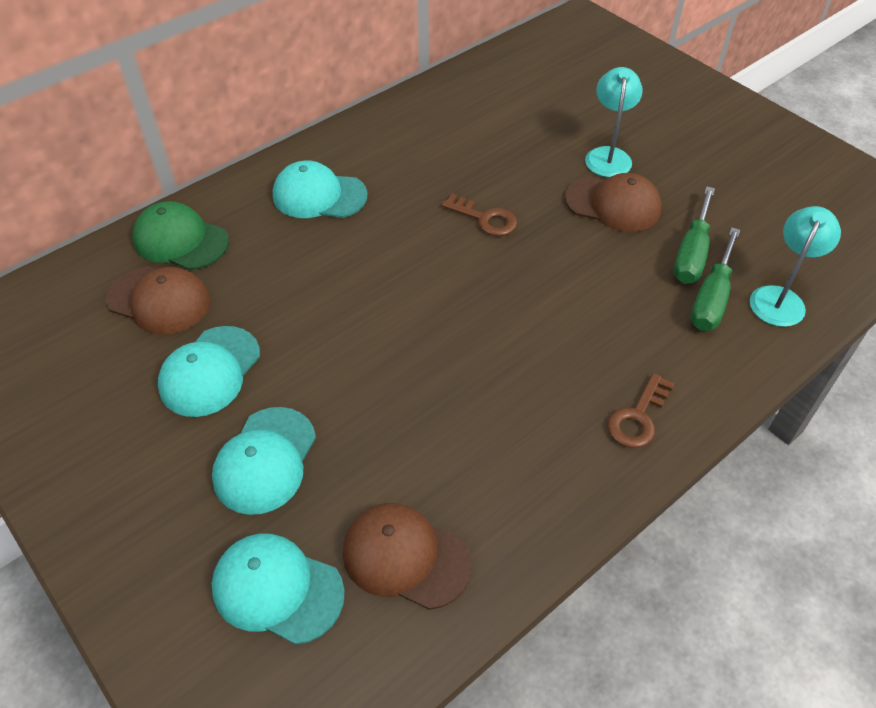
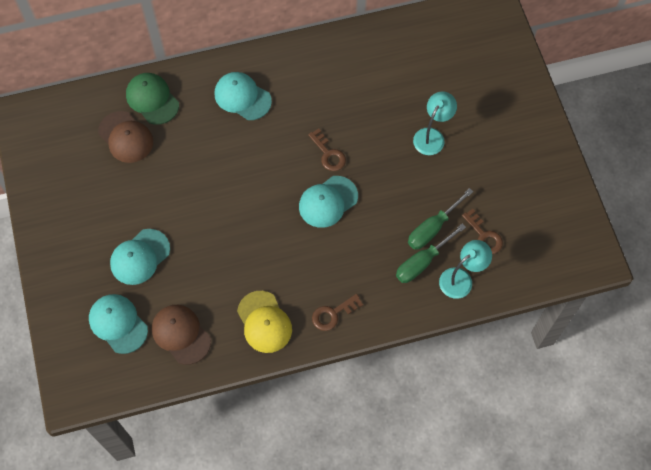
camera: 25 degrees right, 15 degrees up
(210, 371) = (134, 194): turquoise cap -> turquoise cap (328, 202)
(538, 475) = (264, 322): none -> yellow cap
(613, 204) = (410, 174): brown cap -> none
(764, 237) = (484, 236): none -> brown key

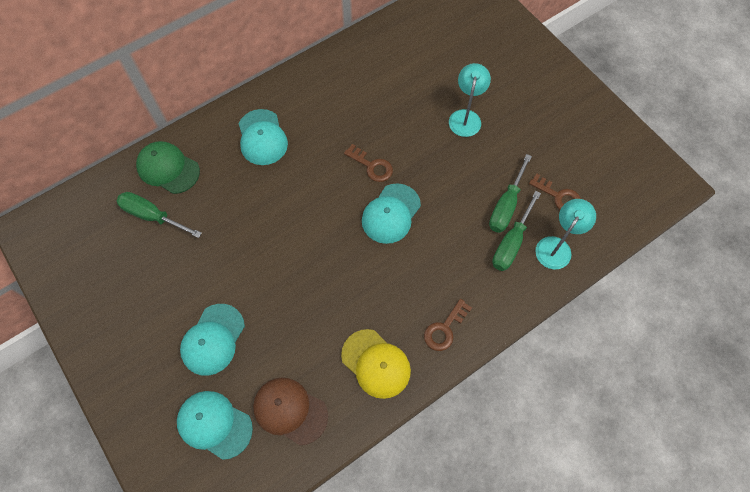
camera: 20 degrees left, 0 degrees up
(126, 137) = (153, 216): brown cap -> green screwdriver
(242, 97) = (262, 137): turquoise cap -> turquoise cap turned 120 degrees counterclockwise

